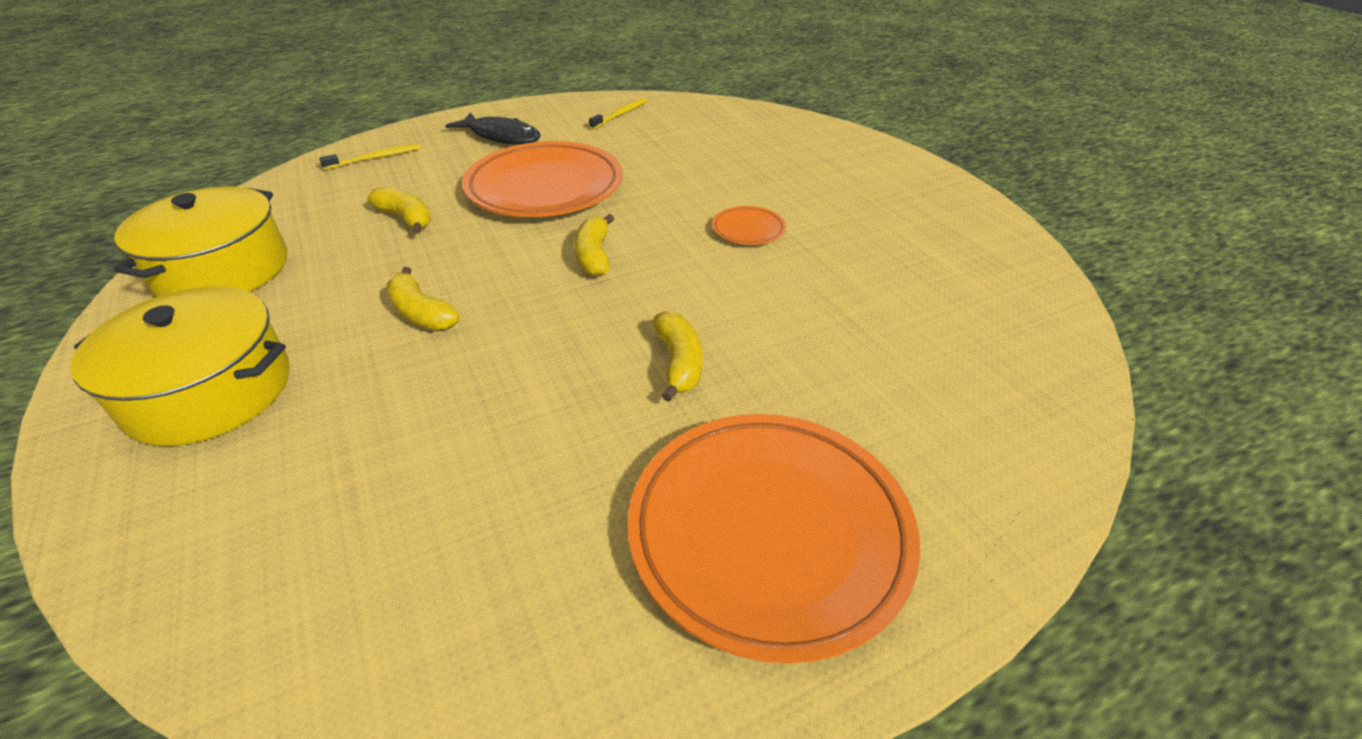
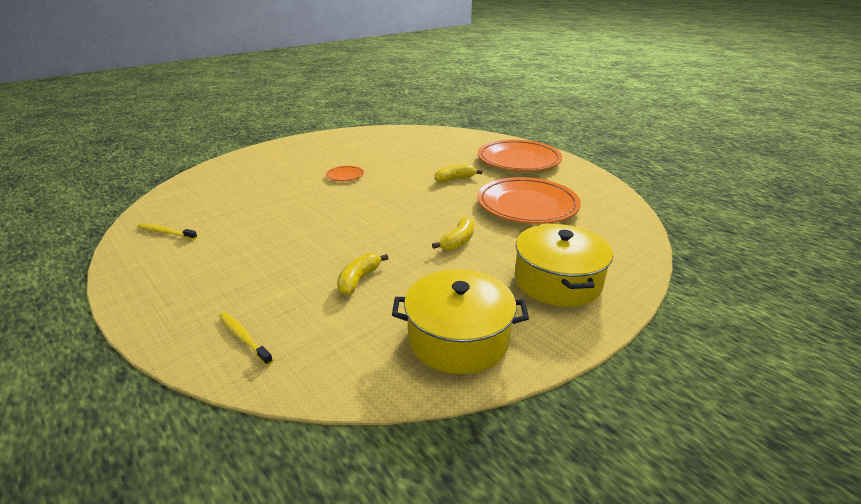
camera: 105 degrees left, 10 degrees down
(501, 136) = (201, 278): black fish -> none
(545, 188) = (303, 237): orange plate -> orange plate (527, 206)
(594, 256) = (383, 207): yellow banana -> none

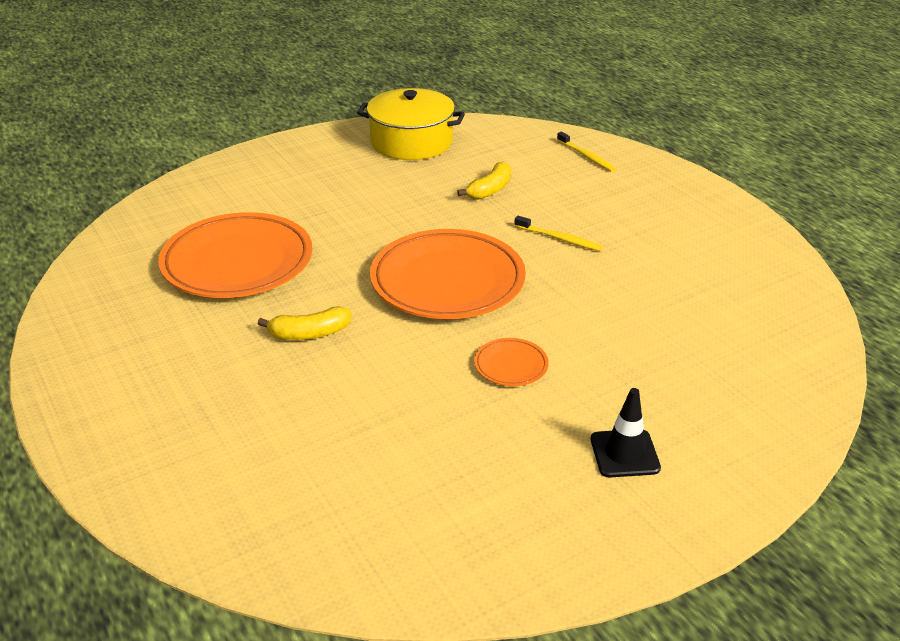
camera: 170 degrees left, 5 degrees up
(166, 232) = (749, 268): yellow toothbrush -> yellow toothbrush (559, 239)
(298, 156) = (624, 453): none -> black traffic cone
(458, 241) = (367, 220): yellow banana -> none
(518, 160) = (148, 377): orange plate -> orange plate (447, 281)
(557, 281) = (293, 171): yellow pot -> none

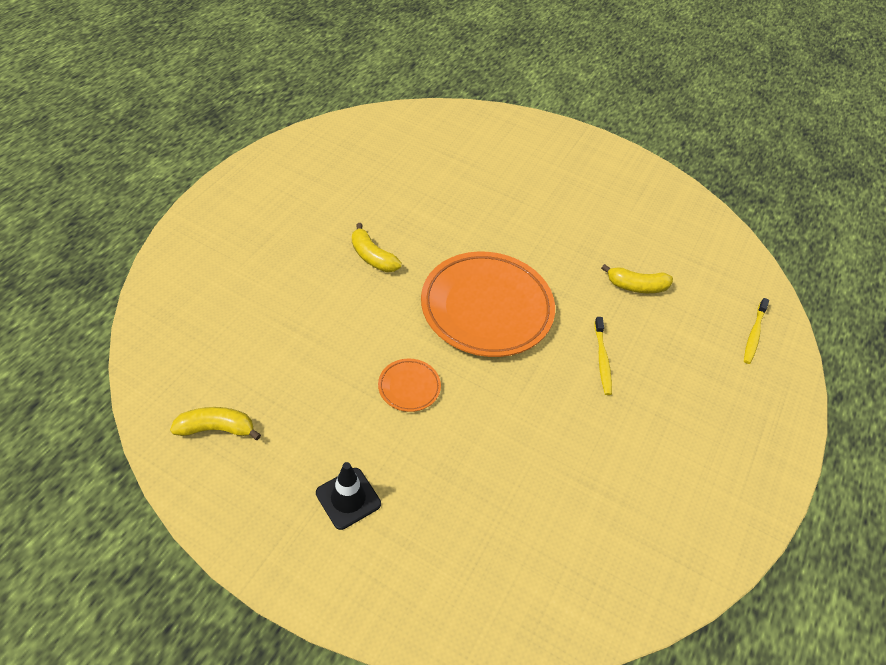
camera: 55 degrees right, 15 degrees up
(237, 263) = (424, 185): orange plate -> none
(411, 142) = (662, 209): yellow pot -> none
(469, 536) = (216, 429): none -> yellow banana

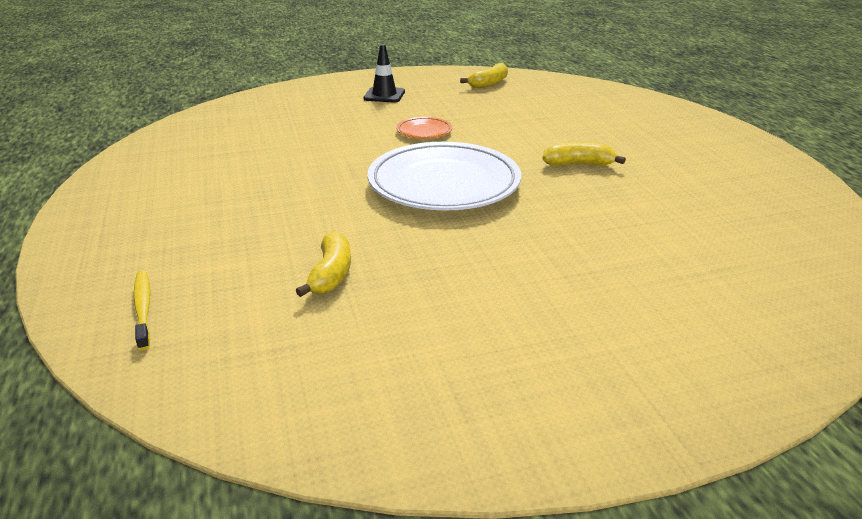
camera: 140 degrees right, 20 degrees down
(486, 308) = (444, 184): orange plate -> white plate
(602, 359) = (303, 205): yellow toothbrush -> none
(636, 286) = (331, 274): yellow banana -> yellow banana turned 135 degrees clockwise

